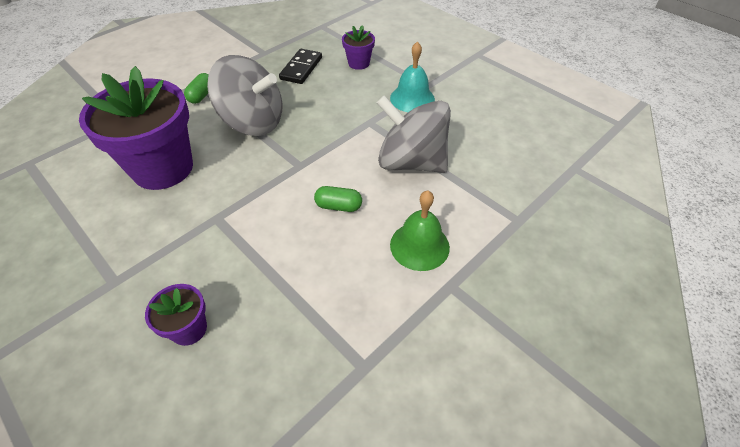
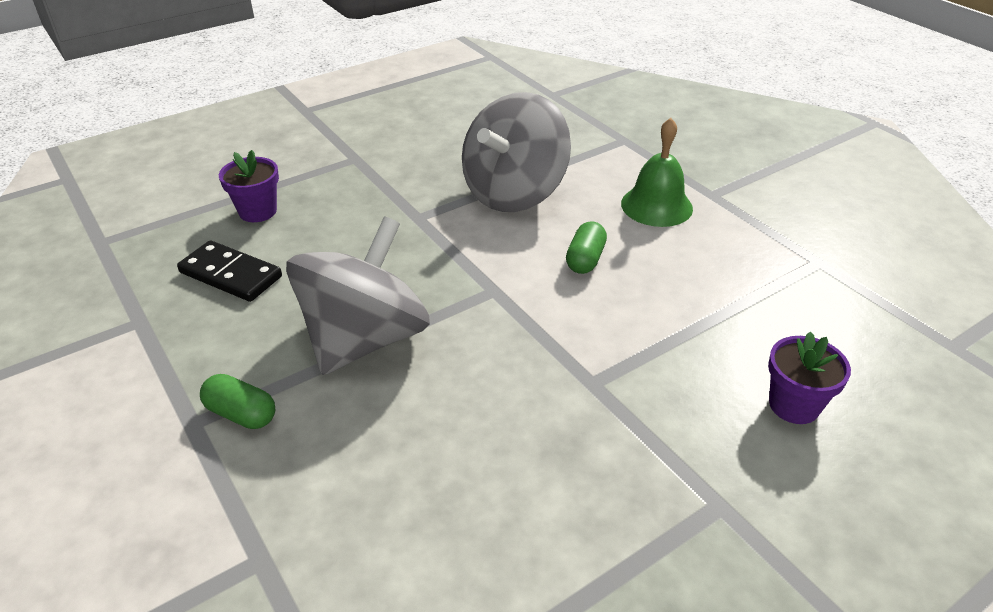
camera: 80 degrees left, 10 degrees down
(163, 168) = (455, 462): purple flower pot -> none
(412, 98) = (380, 174): turquoise bell -> none

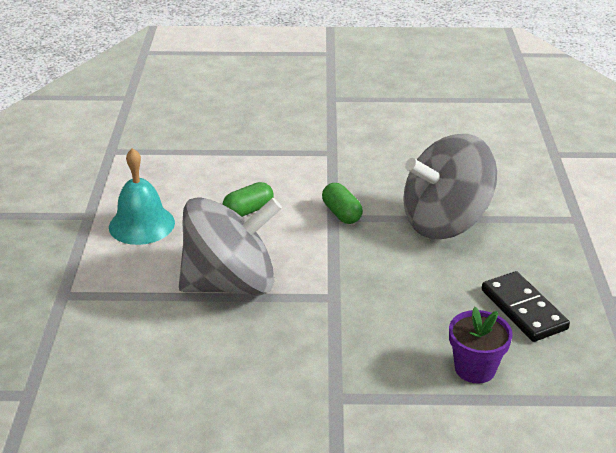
camera: 145 degrees left, 5 degrees down
(241, 414) = (545, 212): green capsule -> green capsule (341, 213)
(656, 206) = (141, 224): green bell -> turquoise bell
(794, 405) = (246, 109): purple flower pot -> none

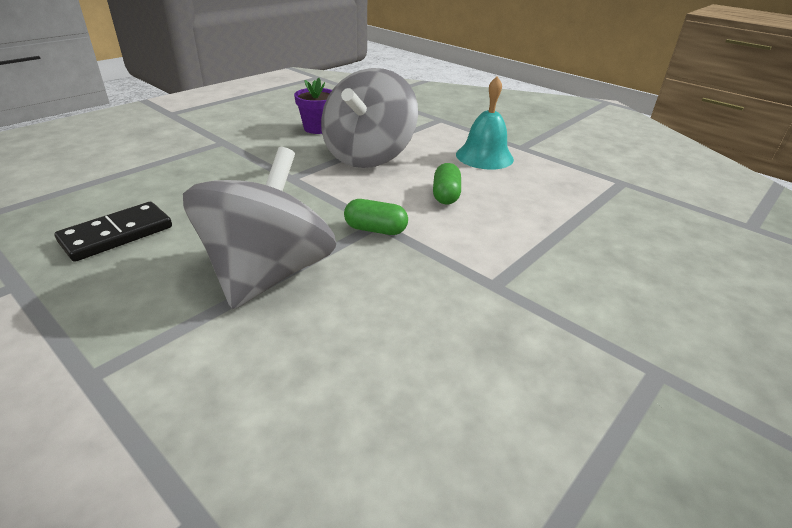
camera: 130 degrees right, 0 degrees up
(475, 368) = (137, 184): purple flower pot -> purple flower pot (317, 128)
(523, 309) = (117, 234): black domino -> black domino turned 60 degrees counterclockwise

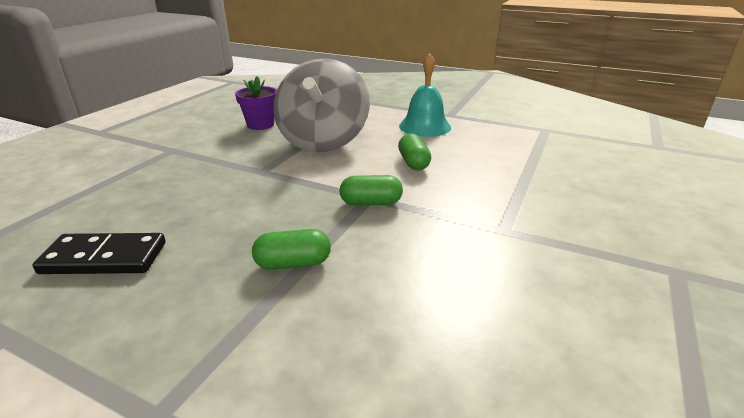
camera: 15 degrees left, 5 degrees down
(117, 234) = (104, 258): black domino -> black domino turned 60 degrees clockwise
(268, 274) = (293, 263): grey spinning top -> green capsule

